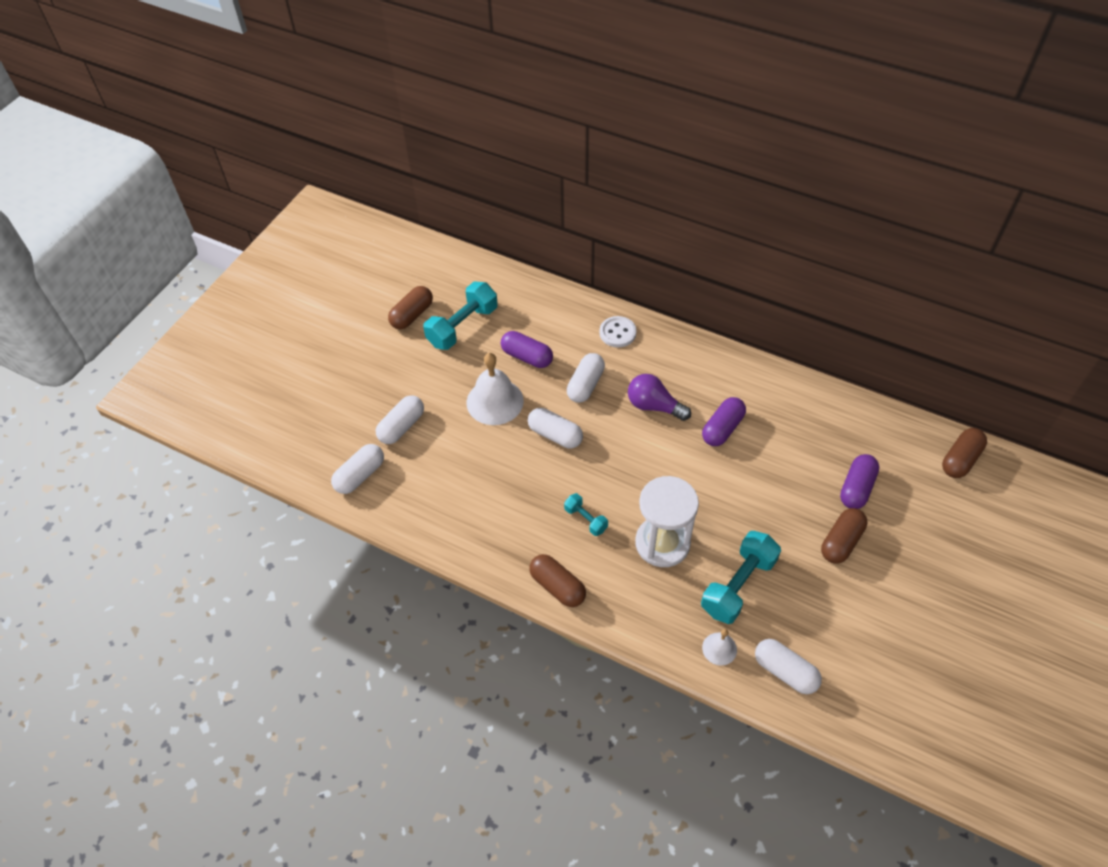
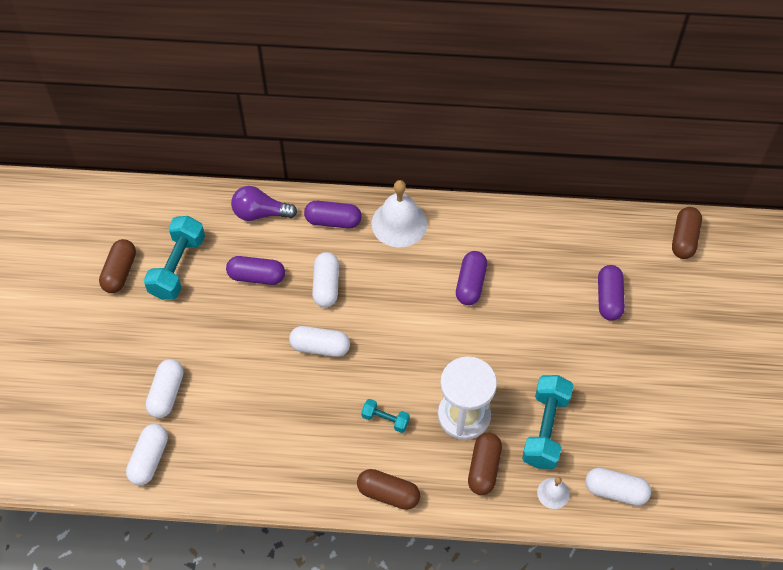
camera: 25 degrees left, 5 degrees up
(495, 401) = (246, 334): white bell -> white bell (399, 223)
(617, 333) = (333, 221): white button -> purple capsule
(654, 406) = (399, 284): purple light bulb -> purple light bulb (260, 213)
(841, 542) = (615, 354): brown capsule -> brown capsule (484, 468)

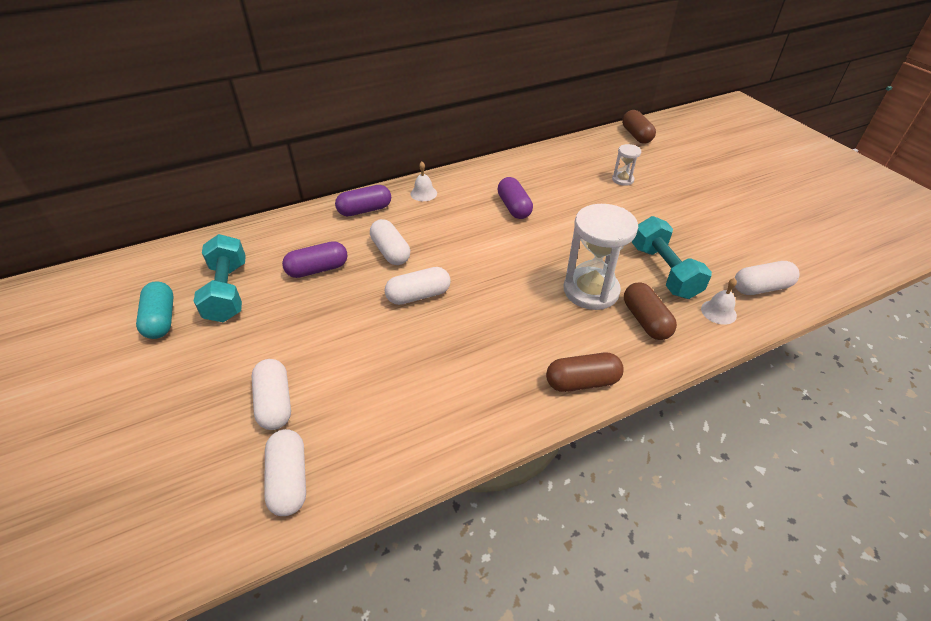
camera: 30 degrees left, 15 degrees down
(120, 272) = (161, 319): brown capsule -> turquoise capsule
(260, 213) = (292, 227): purple light bulb -> none
(385, 419) = (525, 323): turquoise dumbbell -> none
(399, 223) = (423, 193): white bell -> white bell, size x0.51
(609, 298) = (622, 179): purple capsule -> white hourglass

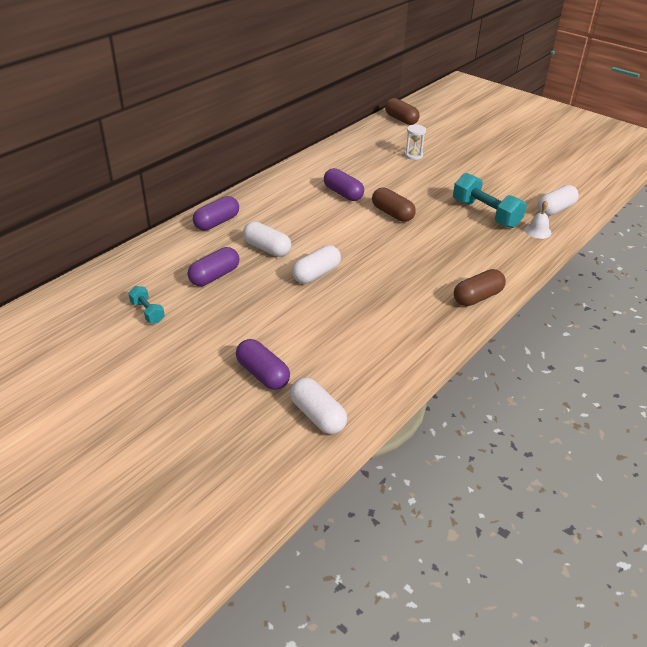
camera: 25 degrees left, 5 degrees down
(161, 319) = (104, 347): turquoise capsule -> none
(228, 292) = (147, 312): turquoise dumbbell -> turquoise dumbbell, size x0.52
(275, 403) = (263, 374): white capsule -> purple capsule
(423, 193) = (258, 198): white bell -> none
(591, 290) = (443, 238): white hourglass -> none
(645, 320) = (494, 248): brown capsule -> brown capsule (392, 214)

